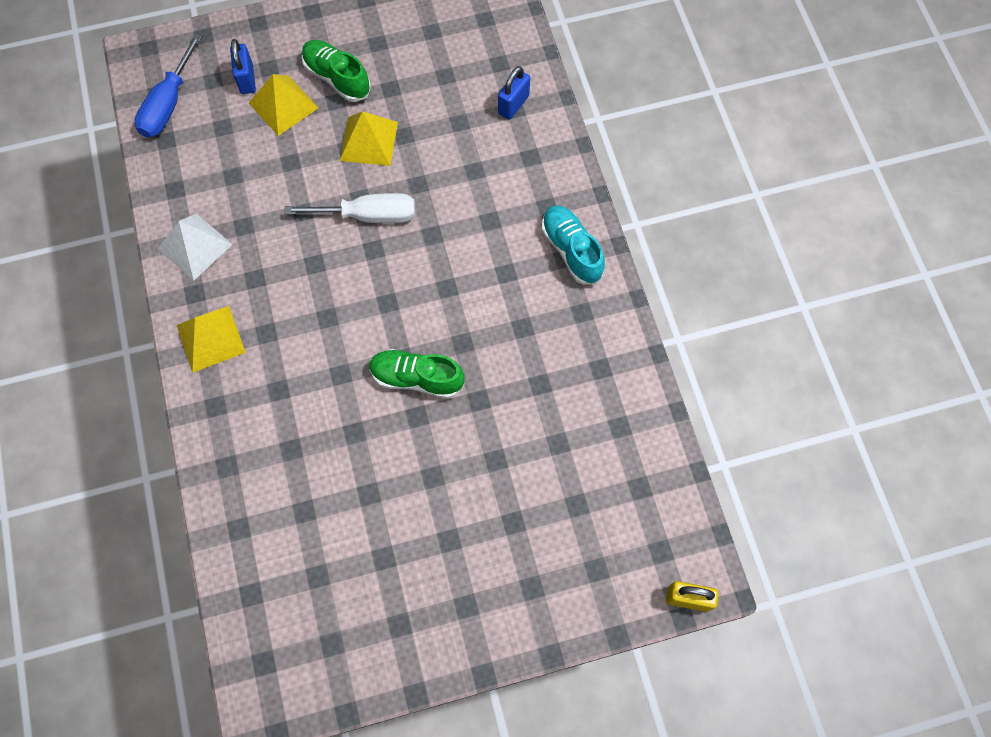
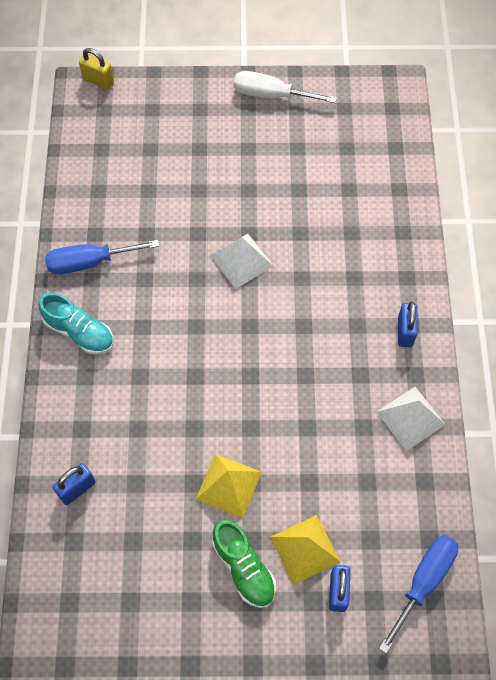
camera: 165 degrees left, 5 degrees down
(210, 338) = (405, 332): yellow pyramid -> blue padlock
(368, 215) = (247, 408): white screwdriver -> white screwdriver (271, 95)
(416, 378) = (241, 260): green shoe -> white pyramid
(571, 250) = (79, 332): turquoise shoe -> turquoise shoe turned 45 degrees counterclockwise
(592, 332) = (89, 262): none -> blue screwdriver

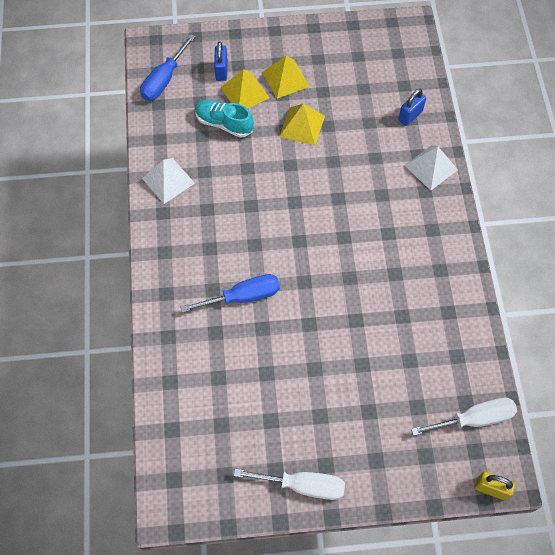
camera: 175 degrees right, 0 degrees up
(79, 332) = (438, 224): turquoise shoe -> turquoise shoe (224, 123)
(89, 262) = (446, 285): blue screwdriver -> blue screwdriver (243, 297)
(97, 135) = (474, 419): none -> white screwdriver
(241, 260) = (313, 297): white pyramid -> white pyramid (431, 167)
(244, 568) = (285, 79): green shoe -> yellow pyramid
(405, 332) = (170, 246): blue padlock -> none

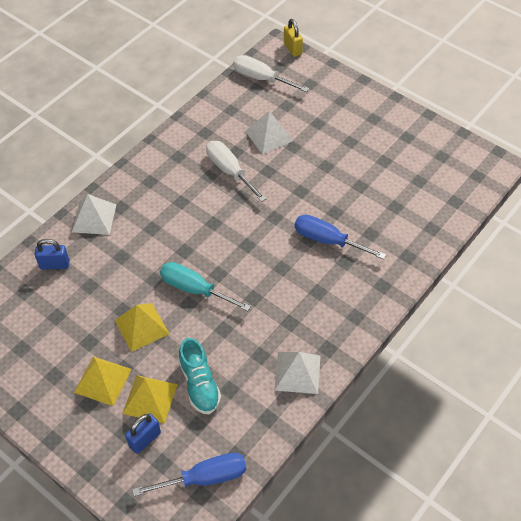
camera: 135 degrees left, 10 degrees down
(297, 177) = (195, 289): none -> turquoise screwdriver
(303, 485) = (398, 119): white screwdriver -> white screwdriver (230, 171)
(394, 357) = (269, 136): none -> white pyramid

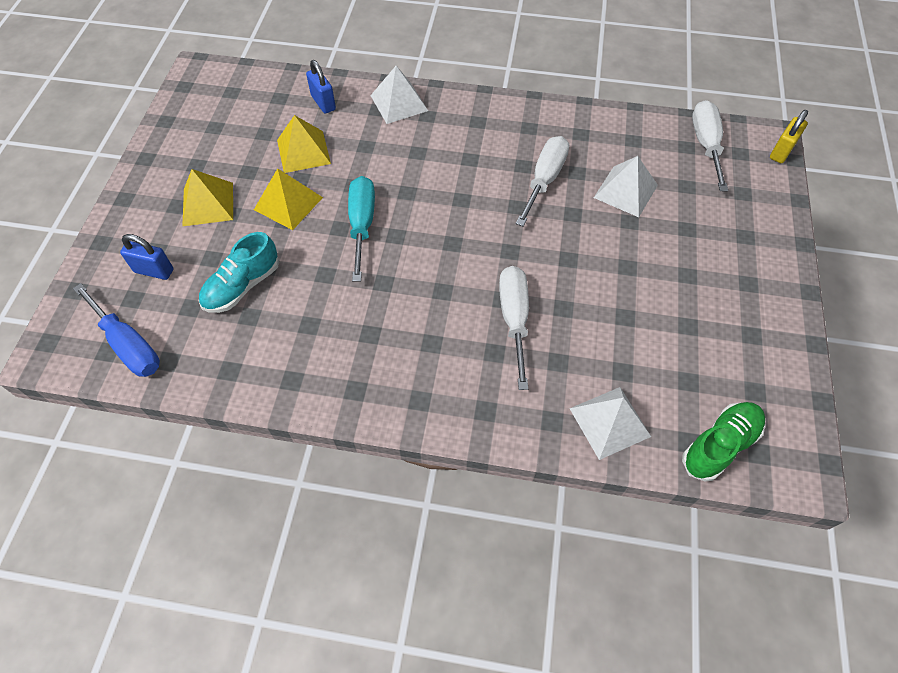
camera: 60 degrees right, 5 degrees up
(150, 398) = (204, 252): yellow pyramid -> yellow pyramid (303, 151)
(297, 372) = (304, 373): white pyramid -> white pyramid (609, 422)
(327, 240) = (514, 319): blue screwdriver -> white screwdriver
(464, 189) = (719, 445): none -> green shoe

